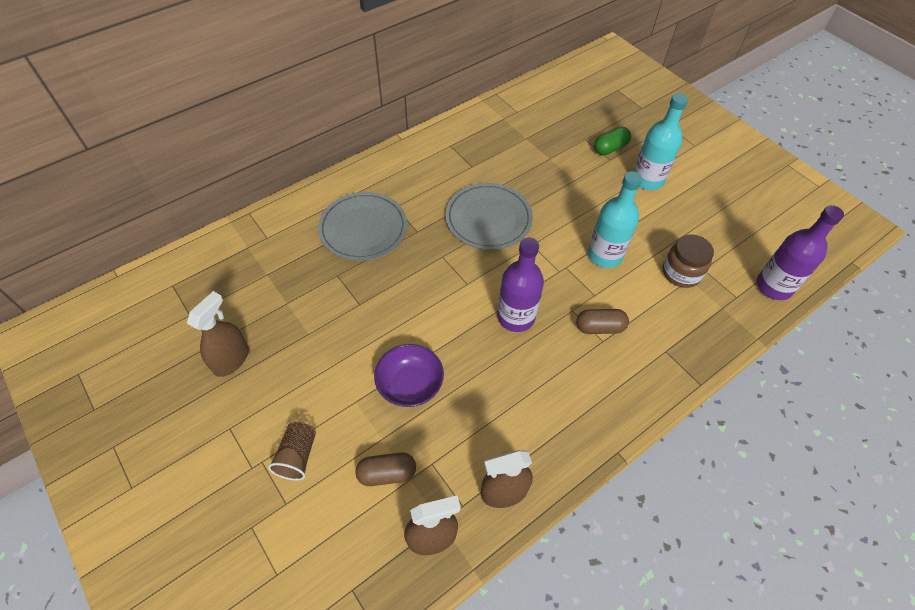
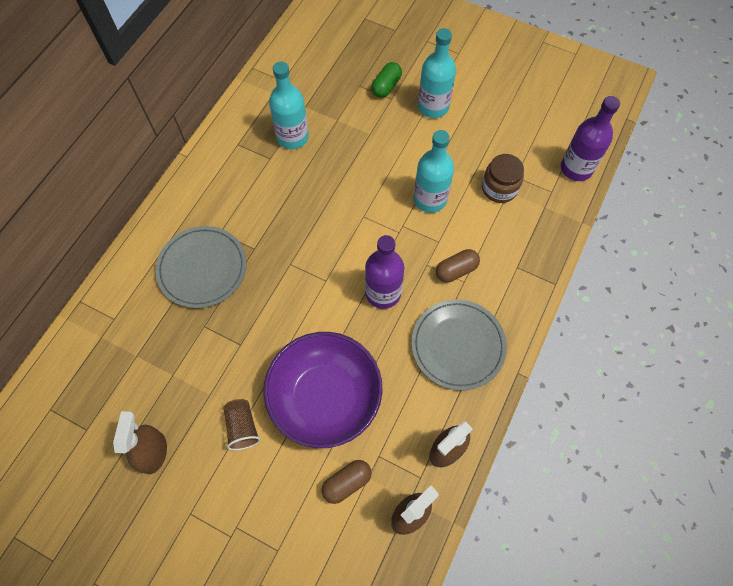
camera: 25 degrees left, 10 degrees up
(297, 456) = (264, 507): brown cup -> brown cup (242, 427)
(410, 385) = (325, 397): purple bowl -> purple bowl, size x1.78
(488, 219) = (312, 207): grey plate -> grey plate (458, 345)
(501, 157) = (292, 137): none -> turquoise bottle

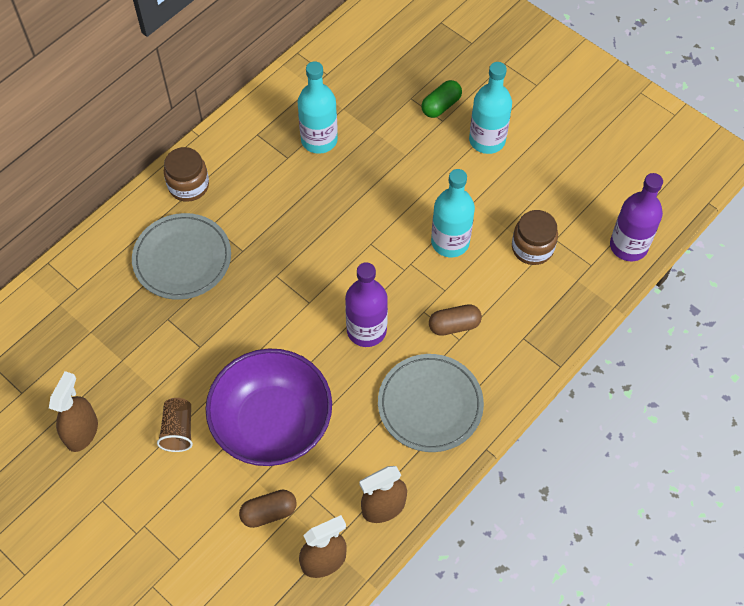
camera: 15 degrees right, 5 degrees down
(190, 202) = (188, 185): none -> brown jar

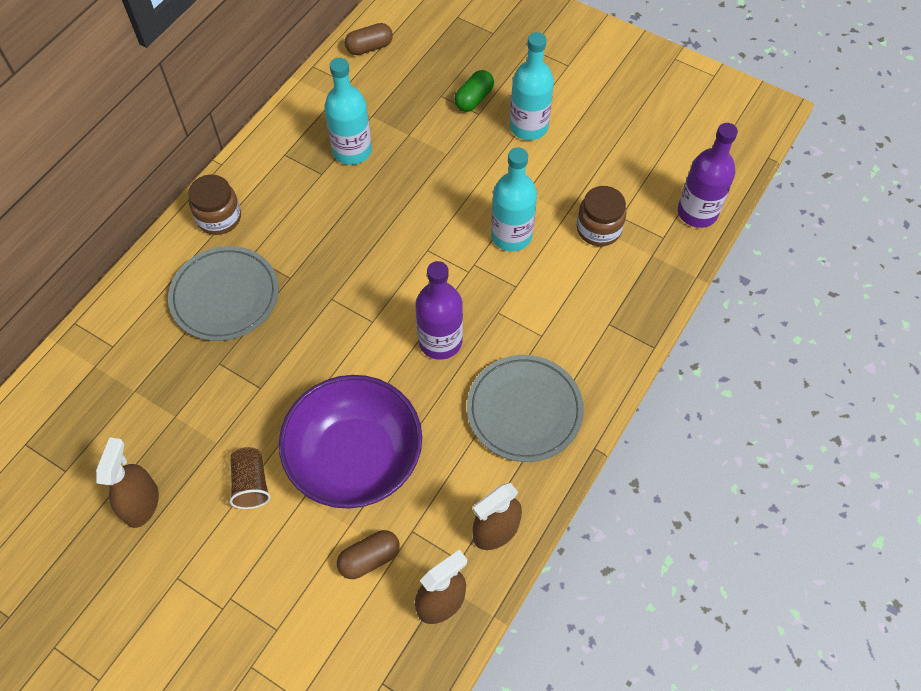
camera: 10 degrees left, 0 degrees up
(454, 325) = (533, 322): brown capsule -> brown capsule (369, 47)

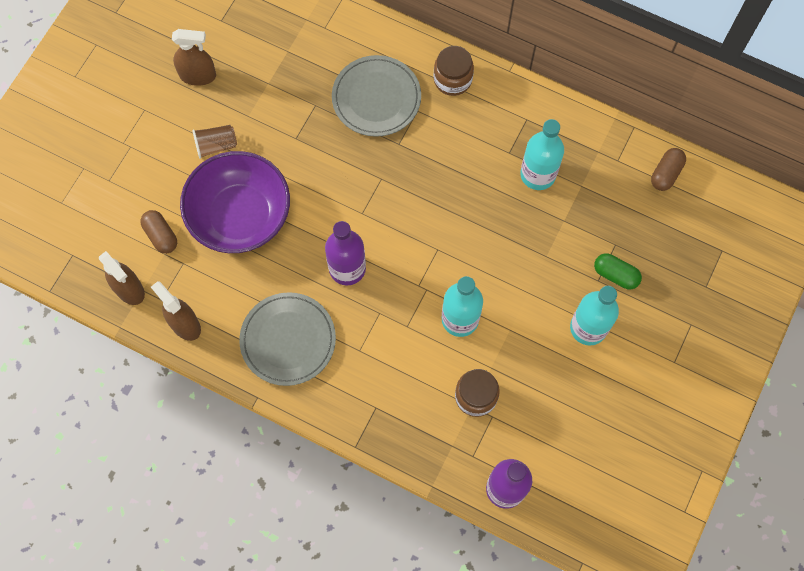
camera: 85 degrees right, 10 degrees up
(369, 47) = (666, 173): brown capsule -> brown capsule turned 60 degrees clockwise

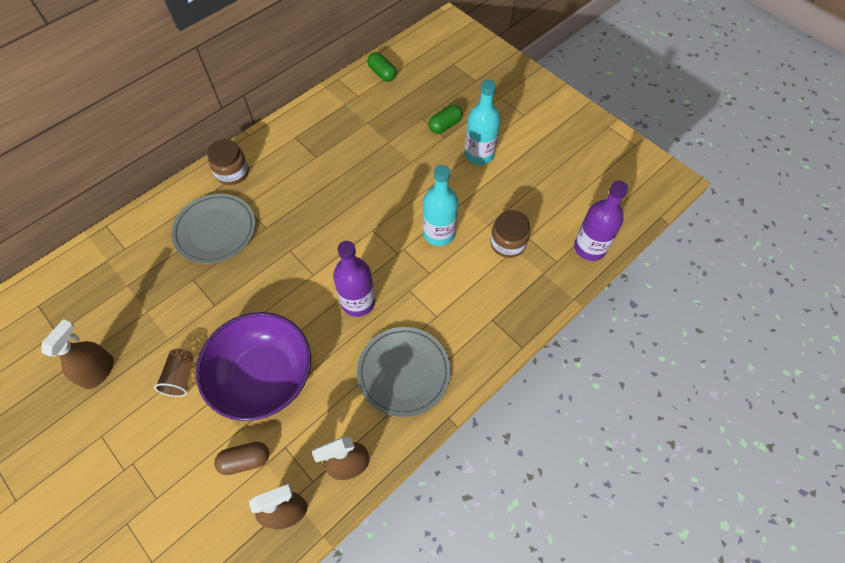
camera: 70 degrees left, 10 degrees down
(538, 174) = (343, 145): turquoise bottle -> none
(666, 173) = (382, 73): brown capsule -> green capsule

